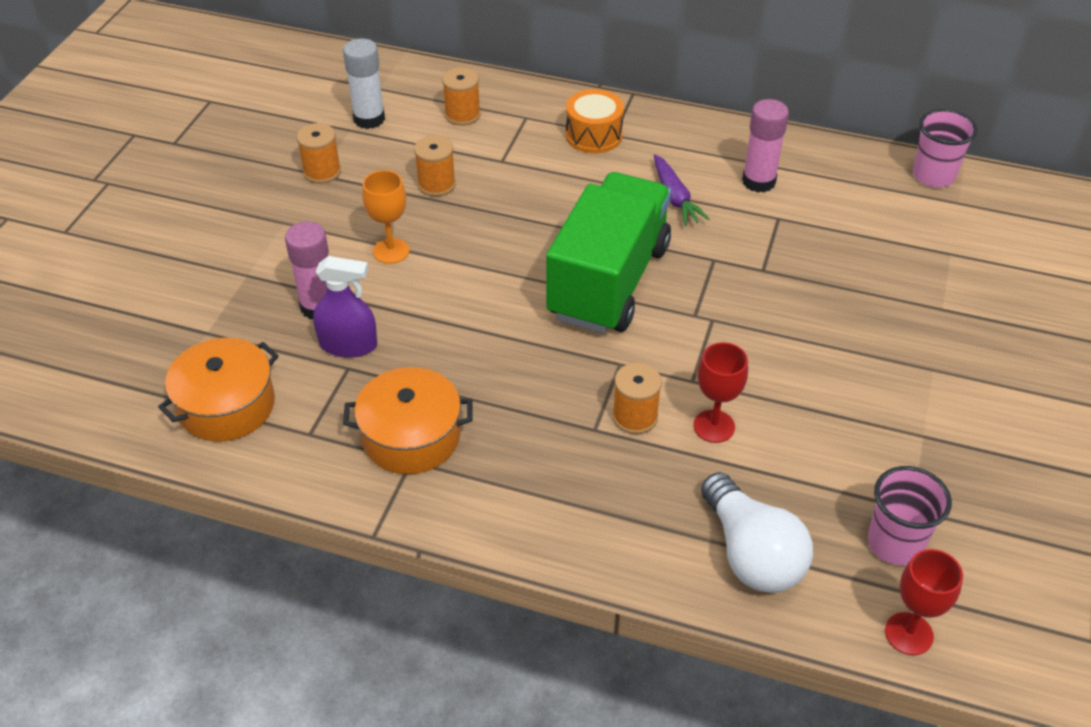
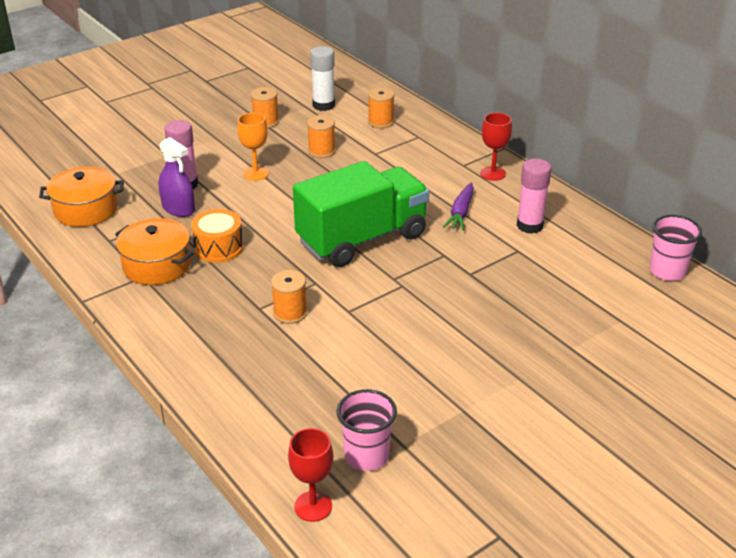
camera: 35 degrees right, 10 degrees down
(594, 135) = (449, 161): orange drum -> orange drum (218, 248)
(714, 426) = (331, 340): red goblet -> red goblet (493, 173)
(751, 553) = (270, 414): white light bulb -> none

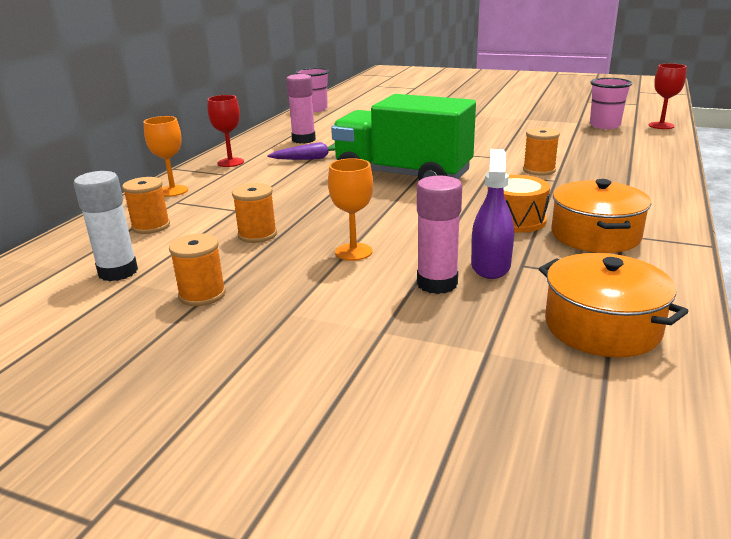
camera: 120 degrees left, 10 degrees down
(444, 139) = (173, 191): none -> orange goblet

